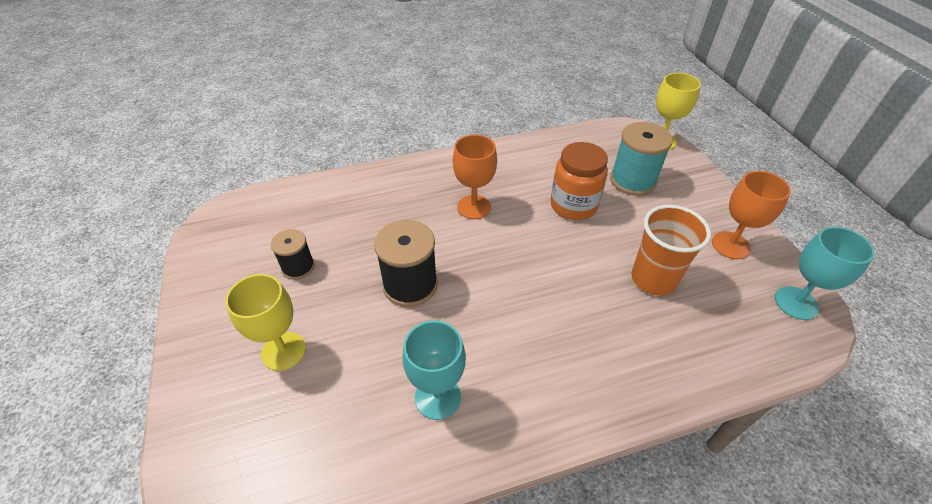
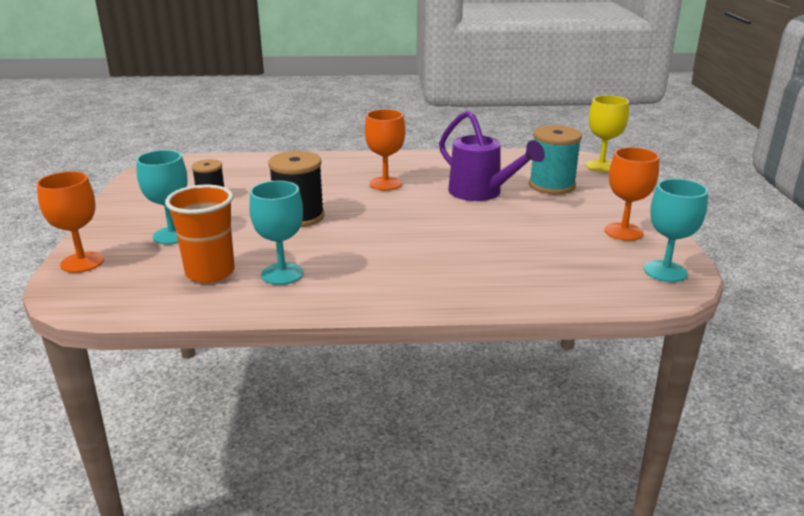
camera: 15 degrees right, 20 degrees down
(196, 431) = (82, 262): none -> orange goblet
(283, 351) = (172, 235): yellow goblet -> turquoise goblet
(573, 205) = (481, 193): orange jar -> purple watering can
(653, 279) = (527, 241): orange cup -> orange cup (210, 272)

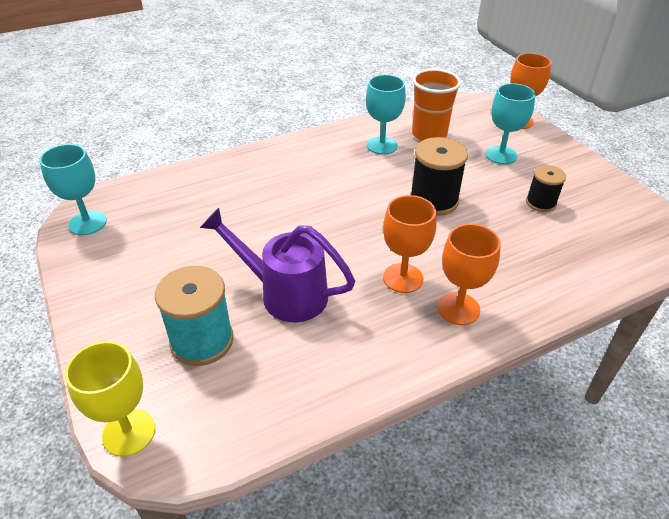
camera: 155 degrees right, 15 degrees up
(623, 232) = (117, 268): orange goblet -> orange goblet (458, 309)

